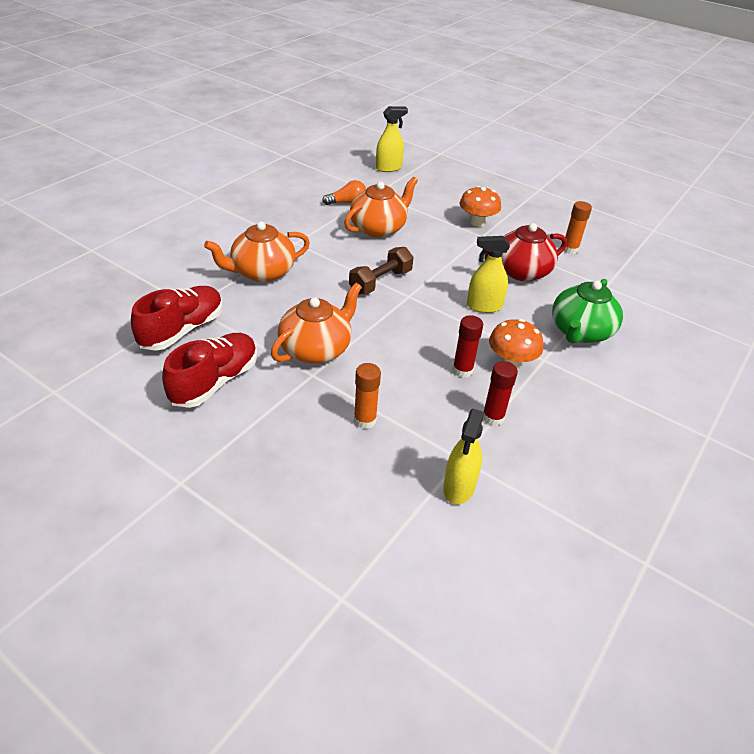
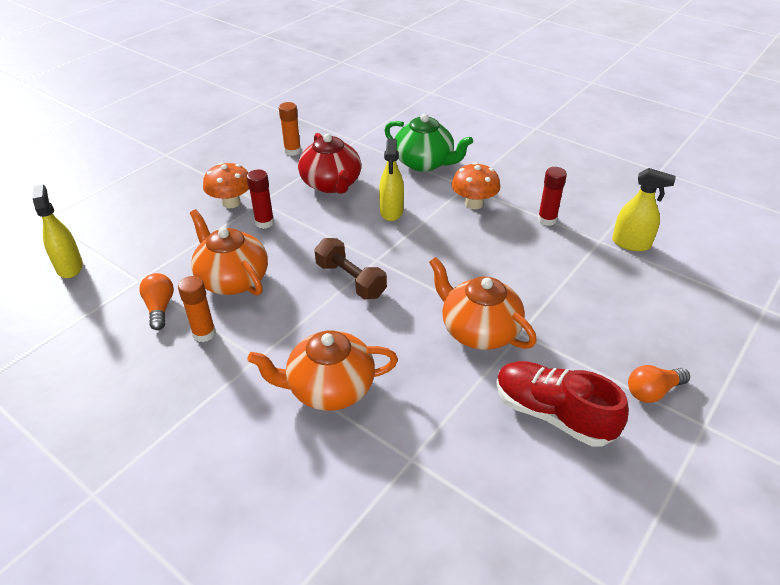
camera: 85 degrees left, 0 degrees up
(182, 330) = (464, 461): red shoe -> none
(227, 453) = (652, 391): none -> orange light bulb
(262, 272) = (329, 388): orange teapot -> orange teapot turned 105 degrees clockwise
(365, 420) = (575, 294): orange glue stick -> orange glue stick (204, 333)
(462, 370) = (490, 232): red glue stick -> red glue stick (264, 222)

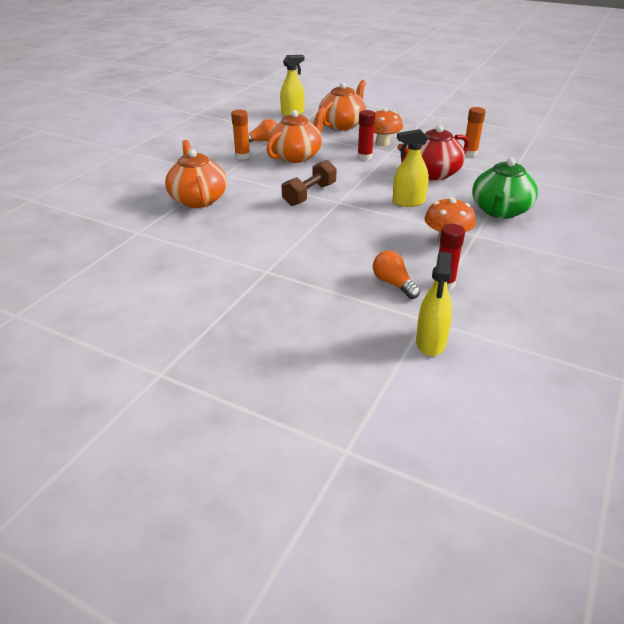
camera: 80 degrees right, 5 degrees down
(478, 330) = (264, 251): orange teapot -> orange teapot (342, 125)
(553, 414) = (174, 288): red shoe -> none
(652, 391) = (200, 343): orange light bulb -> orange light bulb (393, 284)

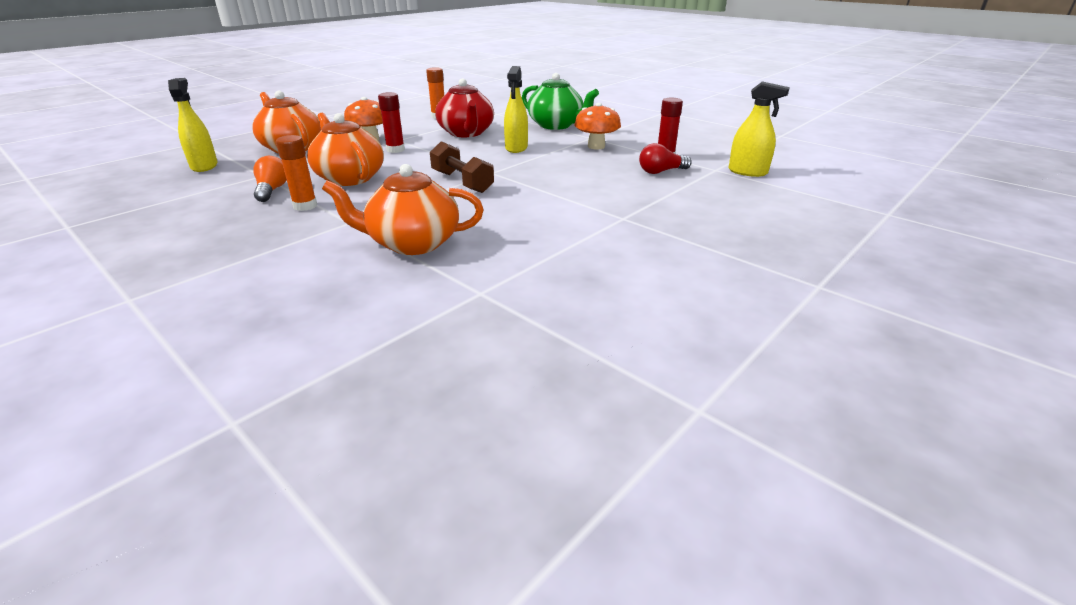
camera: 75 degrees left, 5 degrees down
(393, 284) = (661, 171): orange light bulb -> red light bulb

